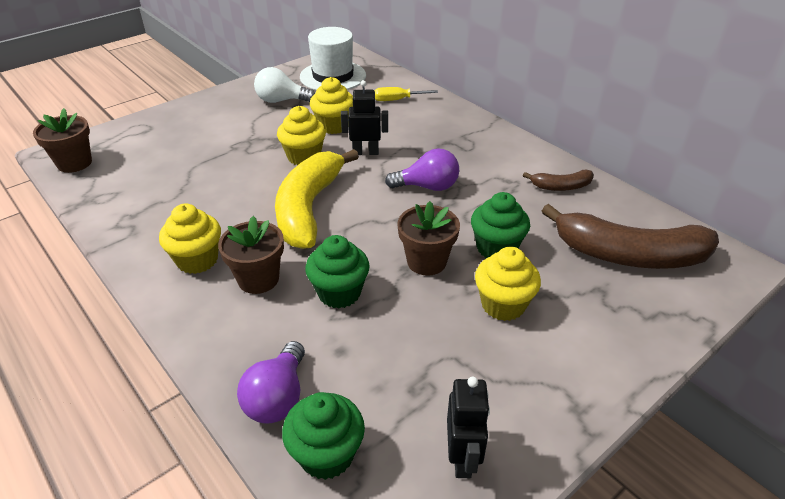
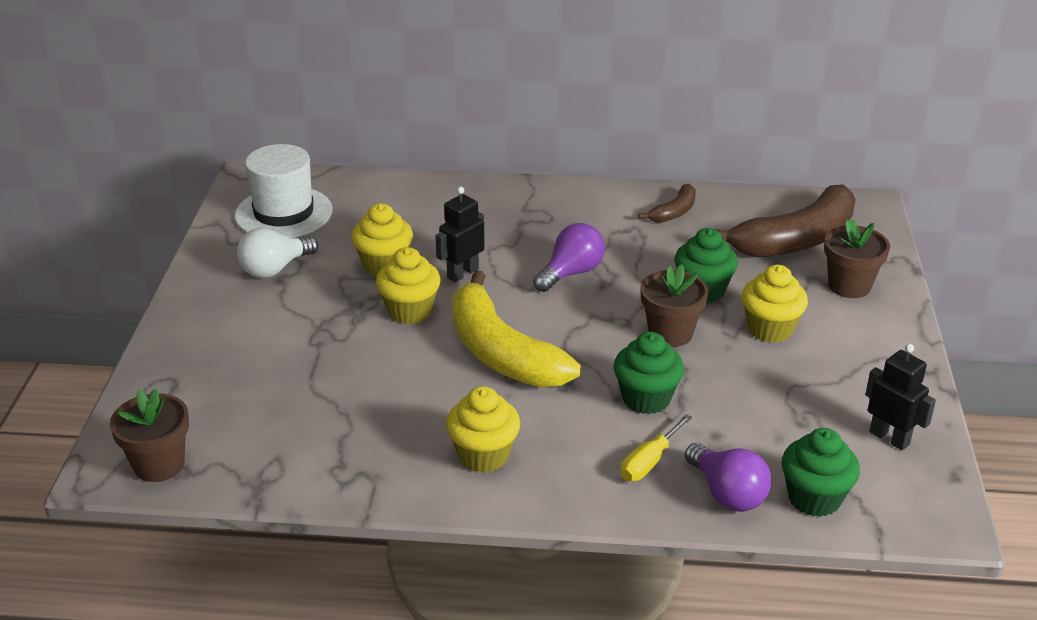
camera: 45 degrees left, 5 degrees down
(258, 279) = (565, 433): brown flower pot -> brown flower pot (849, 286)
(397, 100) = (401, 205): yellow screwdriver -> yellow screwdriver (649, 462)

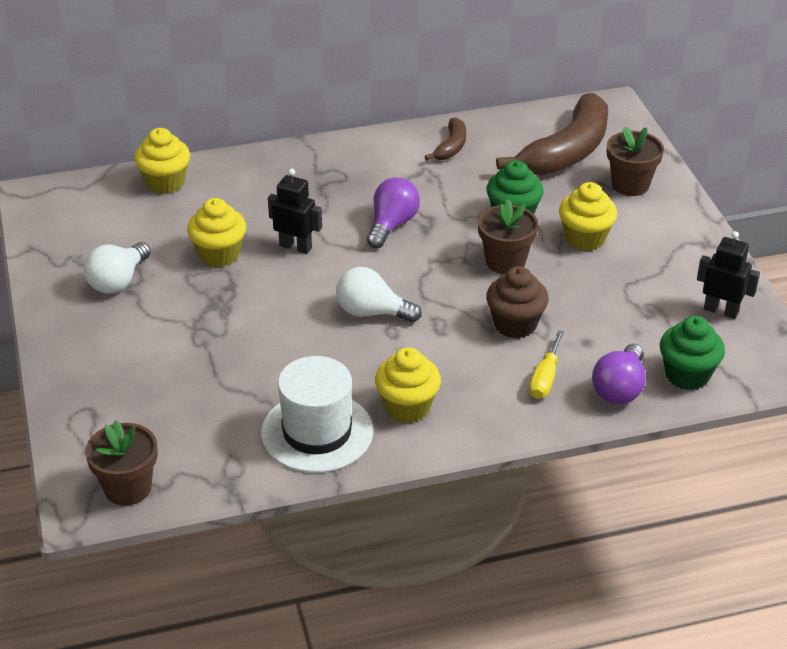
camera: 20 degrees left, 5 degrees up
(283, 213) = (91, 224): white hat -> white hat (317, 432)
(410, 311) = (268, 293): yellow cupcake -> yellow cupcake (165, 183)
(462, 273) = (295, 247): black robot -> black robot turned 90 degrees clockwise
(502, 352) = (372, 312): yellow banana -> white light bulb
(646, 399) = (515, 324): green cupcake -> brown cupcake
(727, 494) = (619, 389): purple light bulb -> purple light bulb turned 75 degrees clockwise

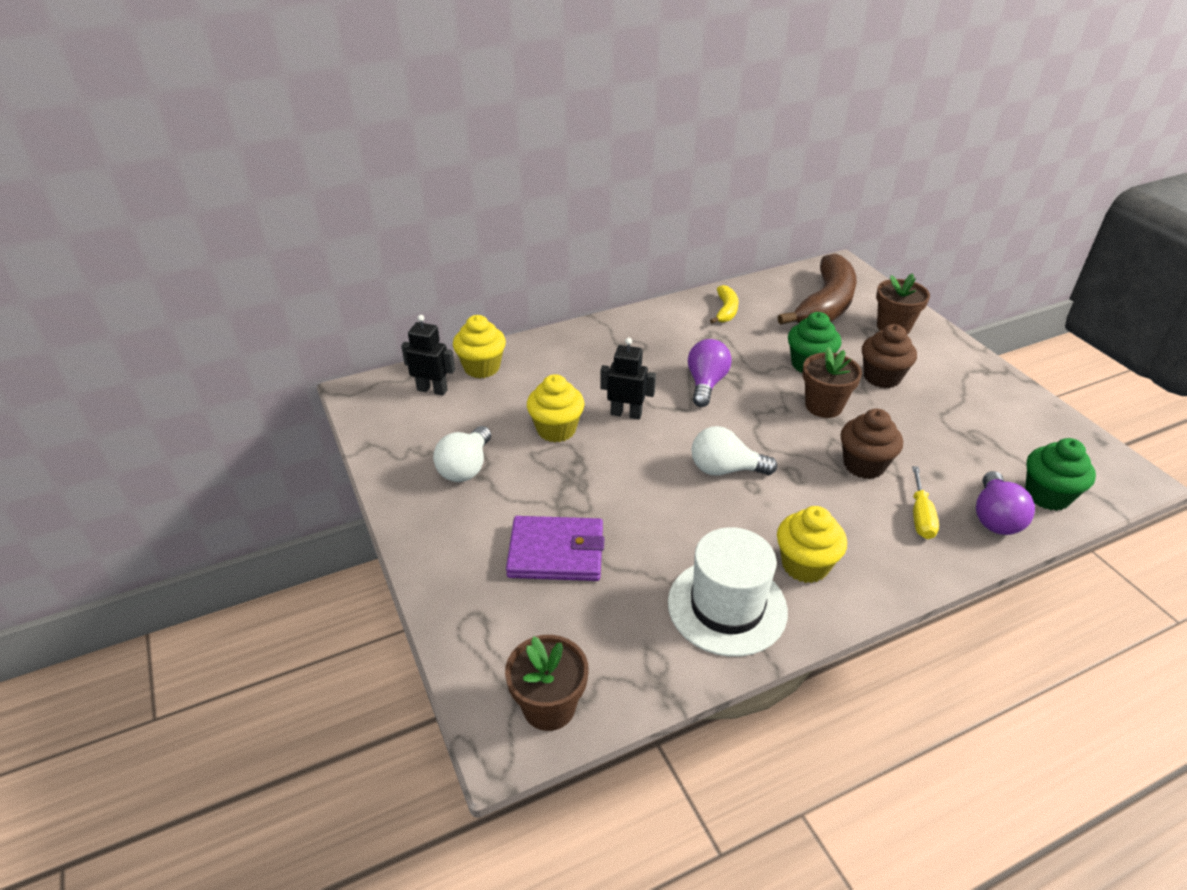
camera: 10 degrees left, 0 degrees up
(178, 367) = (556, 552): none -> purple wallet
(451, 147) = (725, 310): brown banana -> yellow banana
(585, 238) = (882, 377): yellow cupcake -> brown cupcake
(721, 311) = (1037, 429): black robot -> black robot (432, 390)

